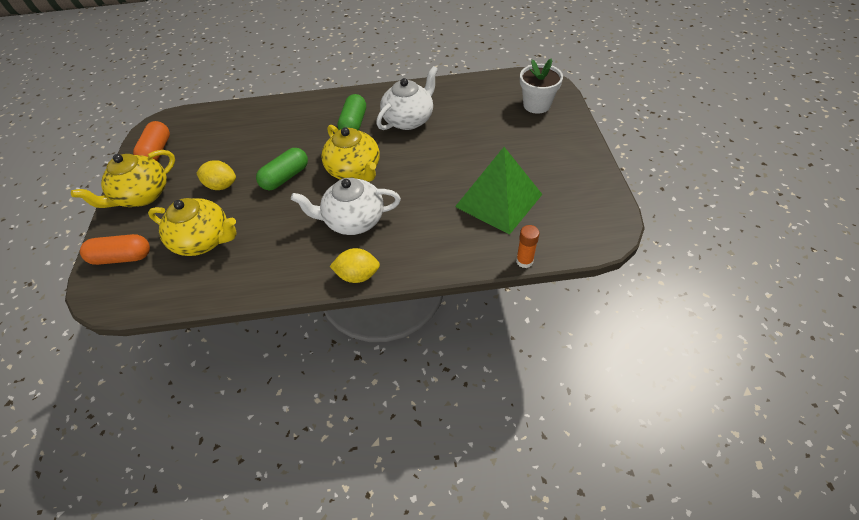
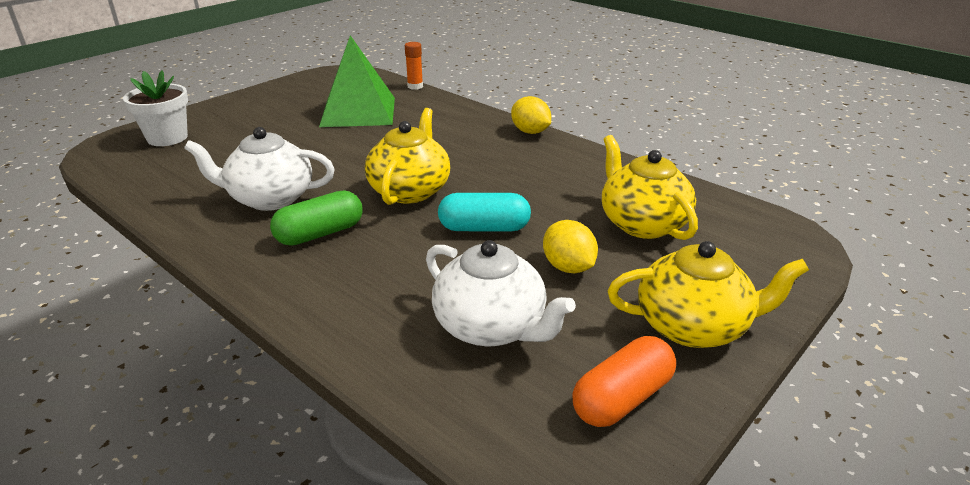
camera: 135 degrees left, 20 degrees down
(122, 257) = (758, 261): orange capsule -> none
(286, 177) = (484, 228): green capsule -> turquoise capsule
(353, 220) = (479, 159): white teapot -> white teapot (491, 327)

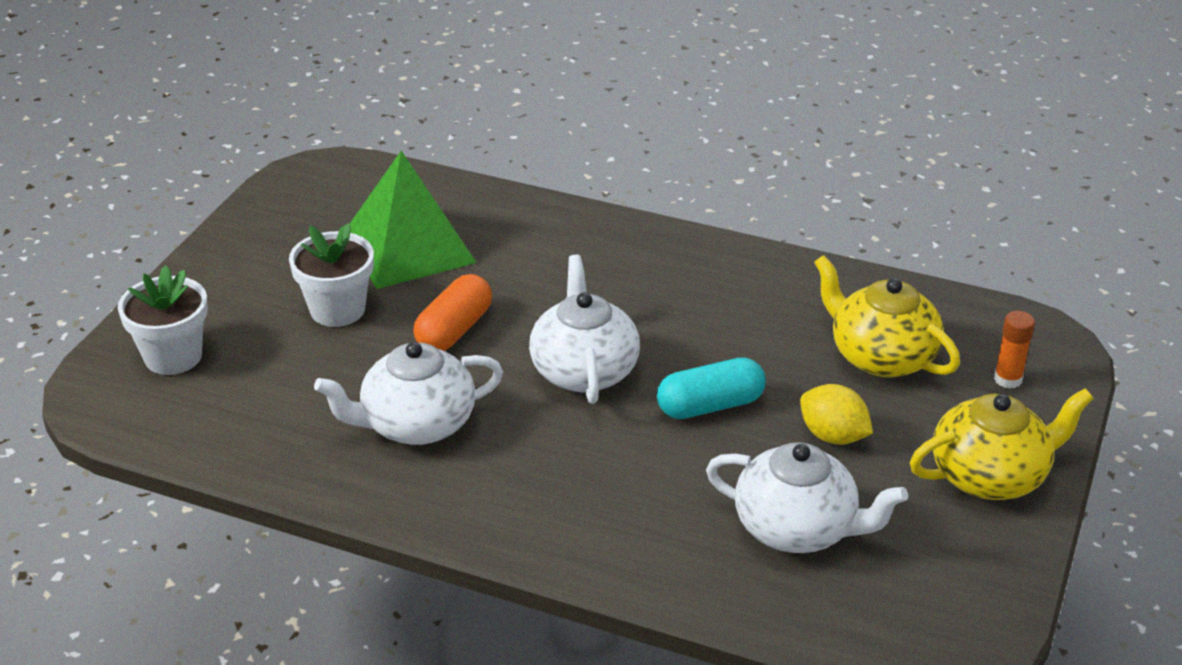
camera: 20 degrees left, 5 degrees up
(285, 133) = (337, 309): none -> white flower pot
(320, 234) = (524, 461): green capsule -> none
(410, 190) = (584, 370): yellow teapot -> white teapot
(415, 86) = (453, 179): orange glue stick -> orange glue stick (1008, 379)
(530, 132) = (670, 236): yellow lemon -> none
(622, 399) = (960, 569): orange capsule -> orange capsule (454, 330)

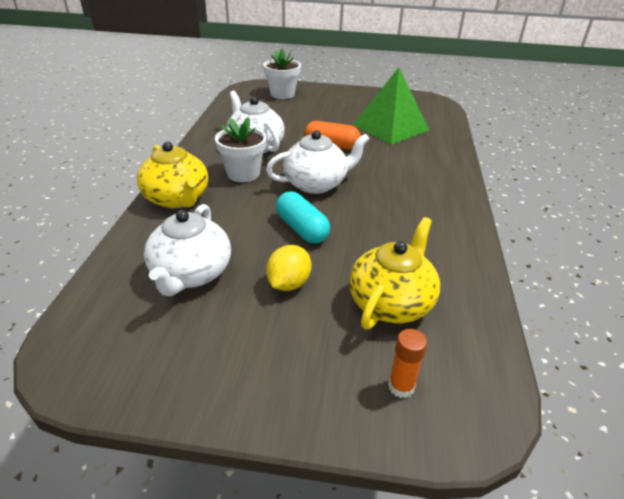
camera: 75 degrees right, 0 degrees up
(337, 309) = (331, 118): white flower pot -> white flower pot (243, 174)
(990, 476) = (265, 378): yellow teapot -> yellow teapot (177, 199)

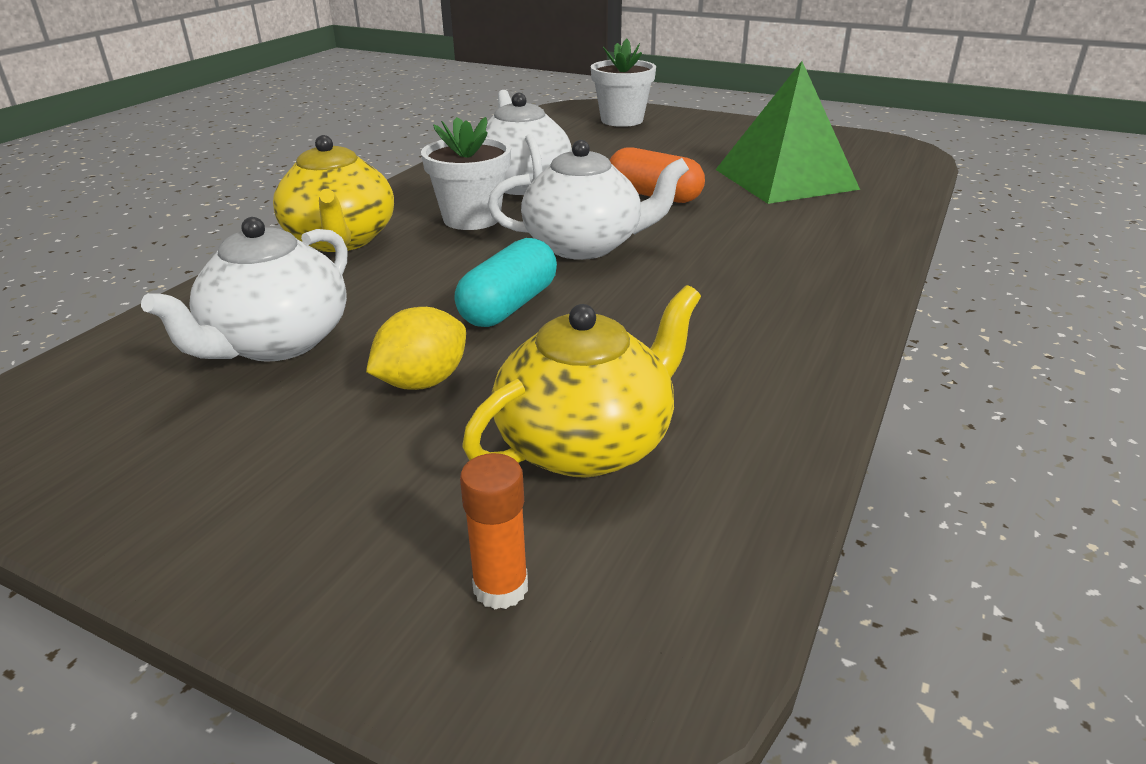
camera: 20 degrees right, 5 degrees down
(302, 229) = (509, 306): turquoise capsule -> turquoise capsule turned 45 degrees clockwise

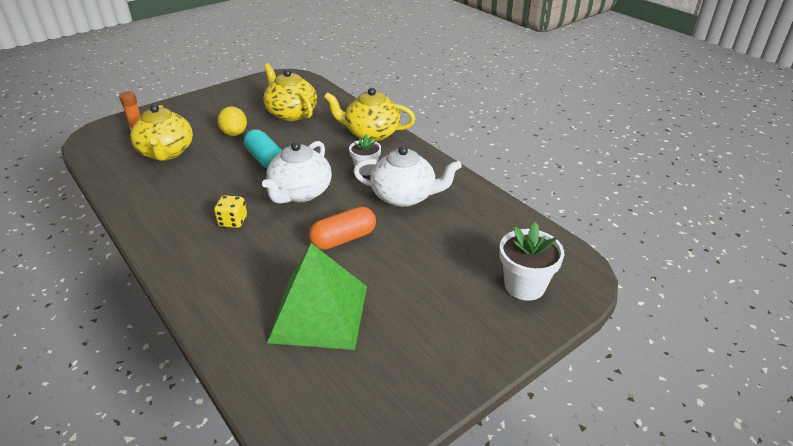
camera: 115 degrees right, 5 degrees up
(277, 342) = (291, 113): white teapot -> yellow teapot
(471, 218) = (365, 169): white flower pot -> white flower pot, size x0.66
(715, 270) = (233, 221): none -> yellow dice

